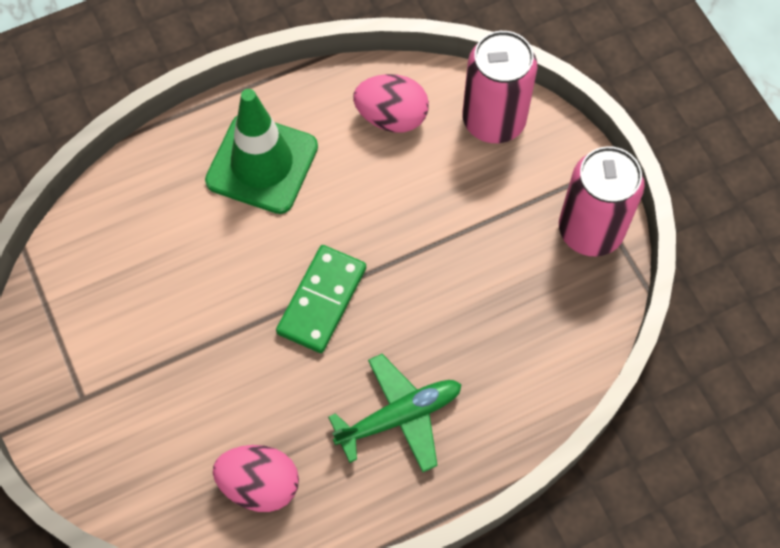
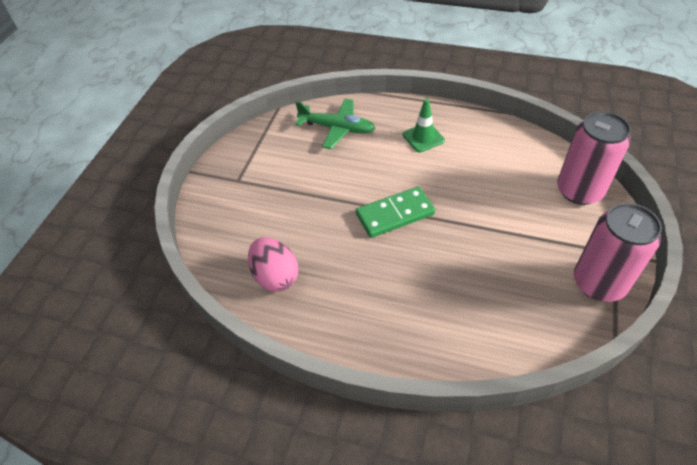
camera: 45 degrees right, 15 degrees down
(262, 164) = (423, 138): green traffic cone -> green traffic cone, size x0.55
(391, 117) = (515, 156): pink egg -> none
(399, 416) = (383, 299): green plane -> green plane (337, 128)

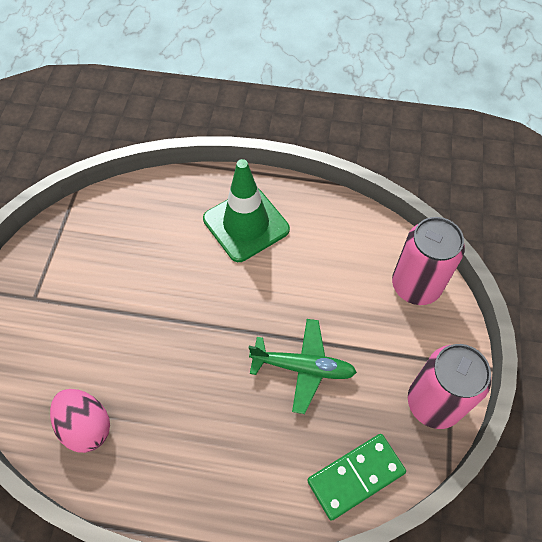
camera: 10 degrees left, 10 degrees up
(337, 128) = (147, 217): green plane -> green plane (303, 367)
(395, 214) = (217, 331): green domino -> green domino (355, 476)
(423, 138) = (246, 224): green traffic cone -> green traffic cone, size x1.81

